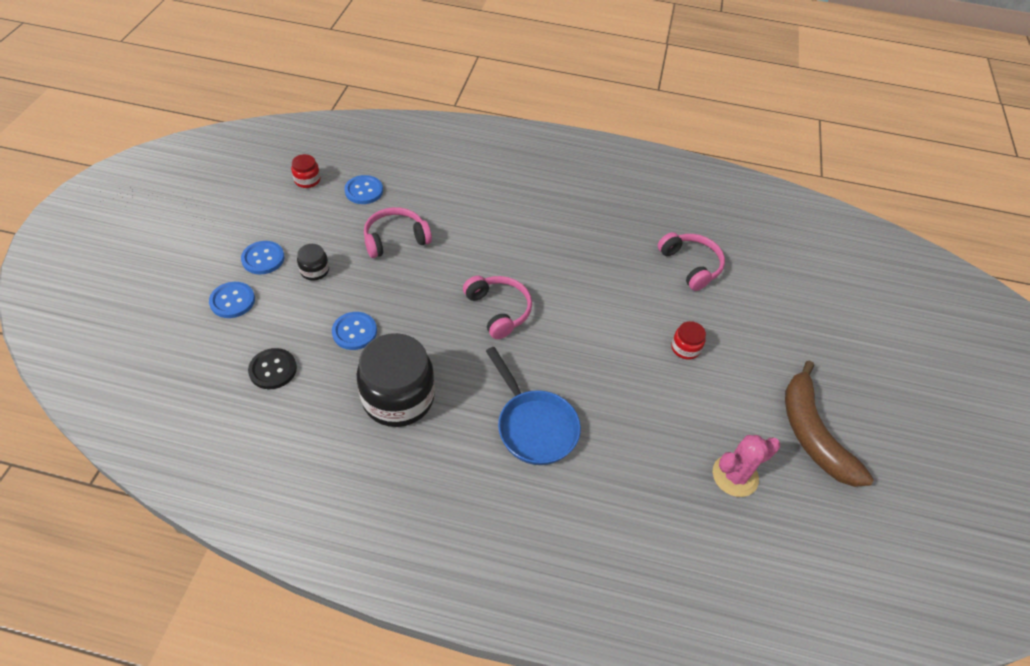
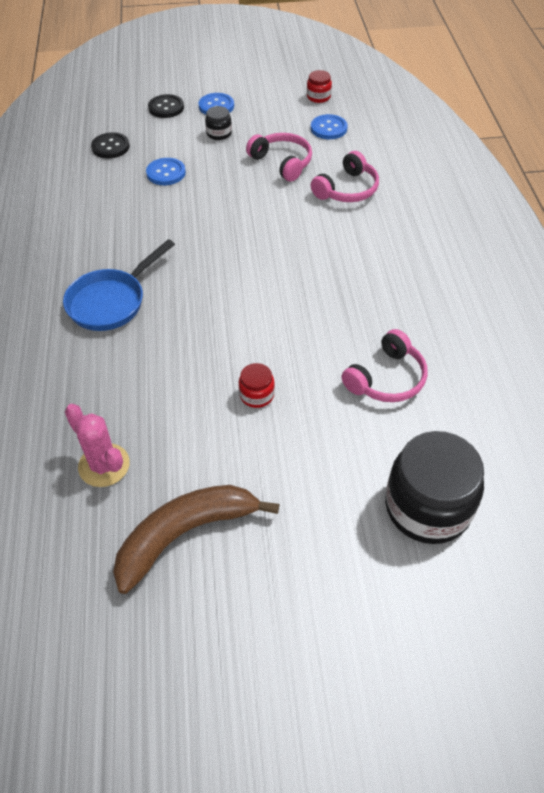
camera: 75 degrees right, 0 degrees up
(232, 301) = (166, 107): blue button -> black button
(398, 398) = (110, 215): black jar -> black jar (427, 507)
(499, 310) = (233, 246): pink headphones -> pink headphones (347, 189)

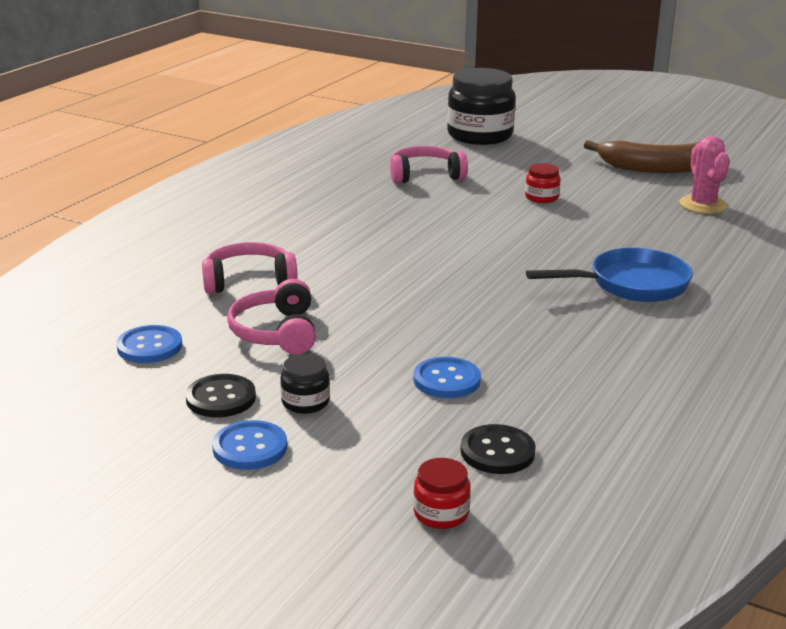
camera: 145 degrees left, 25 degrees down
(166, 107) = (335, 483): black button -> black button (221, 398)
(318, 97) = (81, 393): red jar -> red jar (441, 513)

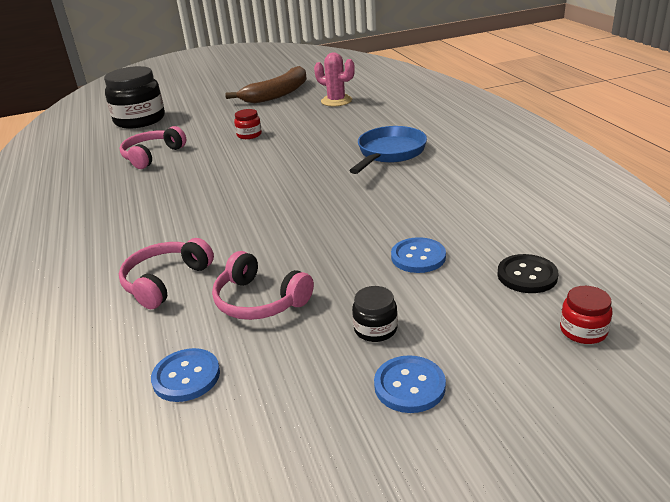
camera: 45 degrees left, 5 degrees up
(221, 398) = (318, 370): black button -> none

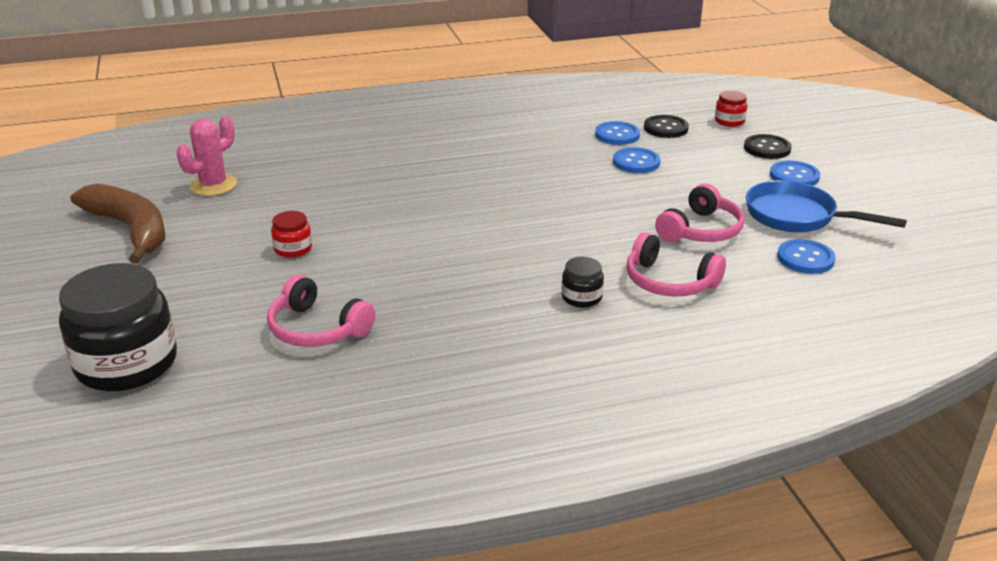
camera: 90 degrees left, 0 degrees up
(375, 329) = (735, 184): black jar -> black jar (581, 297)
(389, 153) = (417, 161): blue pan -> blue pan (797, 217)
(489, 242) = (617, 135): none -> blue button
(498, 364) = (767, 148): none -> black button

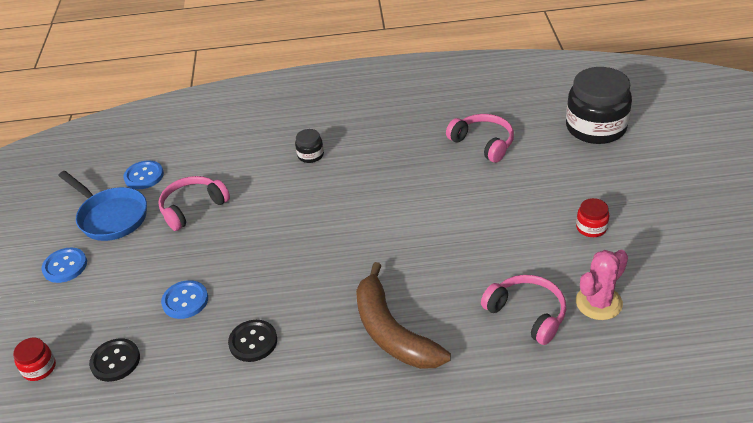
camera: 165 degrees left, 10 degrees up
(131, 230) = (651, 245): brown banana -> brown banana (392, 332)
(293, 249) = (508, 212): red jar -> red jar (591, 228)
(617, 135) = (174, 353): blue button -> none
(669, 282) = (248, 163): pink headphones -> pink headphones (527, 314)
(767, 148) = (48, 311): black button -> black button (253, 342)

